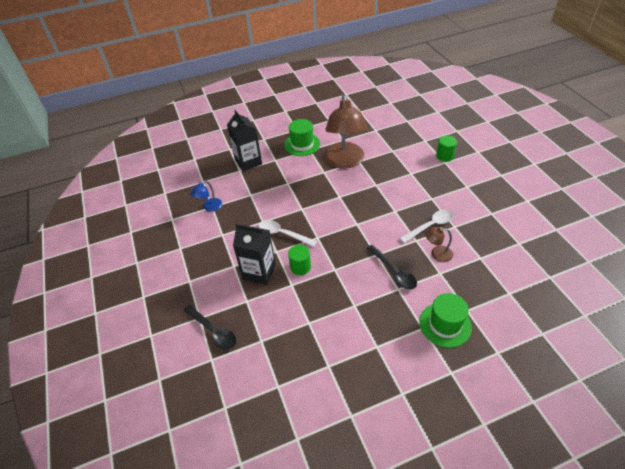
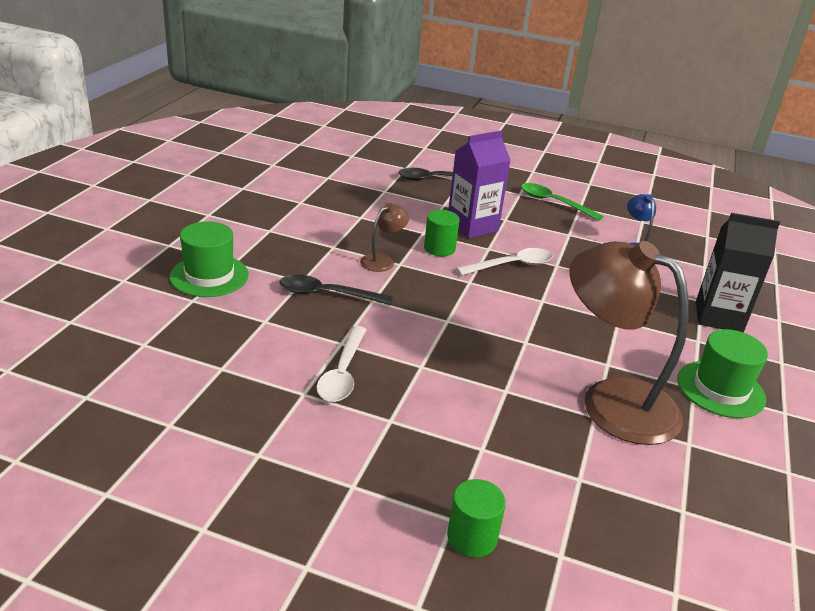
camera: 125 degrees right, 15 degrees down
(186, 260) = (554, 203): none -> green spoon
(259, 272) = (472, 226): black carton -> purple carton
(437, 254) = (292, 341): brown lamp -> brown lamp (382, 260)

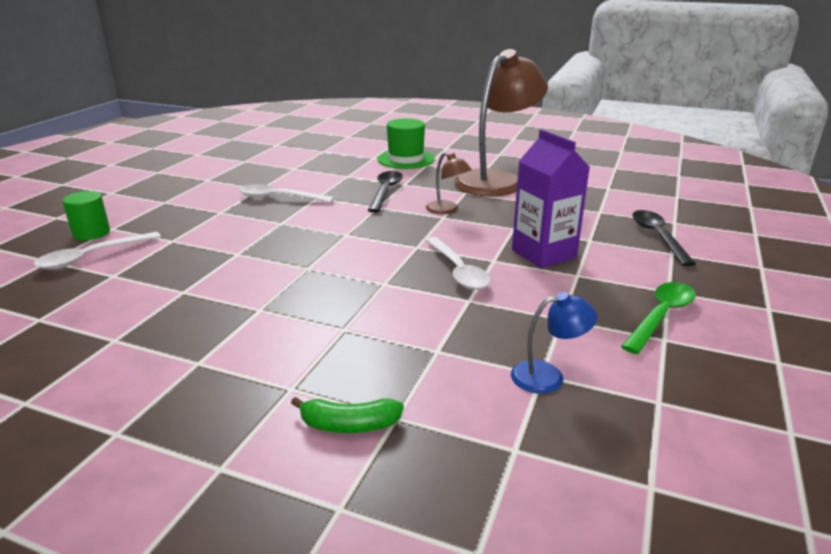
camera: 95 degrees right, 5 degrees down
(439, 248) = (481, 235): green cylinder -> none
(540, 512) = (92, 257): none -> white spoon
(612, 401) = (199, 303): brown lamp -> brown lamp (496, 180)
(718, 317) = (349, 425): black carton -> green banana
(720, 389) = (185, 384): green hat -> none

